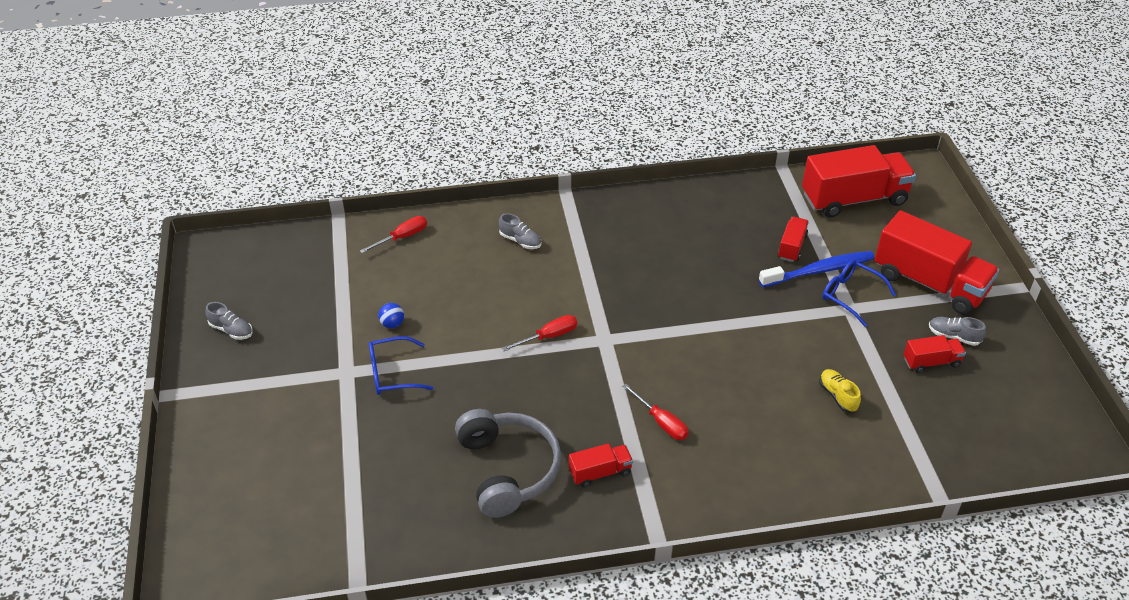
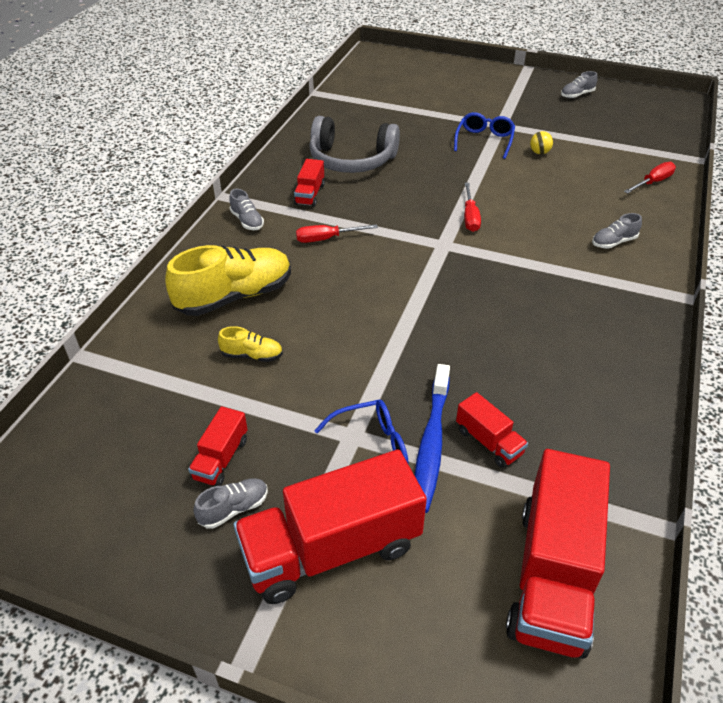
camera: 120 degrees right, 0 degrees up
(392, 324) = (539, 152): blue ball -> yellow ball
(402, 237) = (652, 182): red screwdriver -> red screwdriver turned 120 degrees counterclockwise
(684, 500) = (247, 221): none -> grey shoe
(790, 445) = (234, 296): none -> yellow shoe

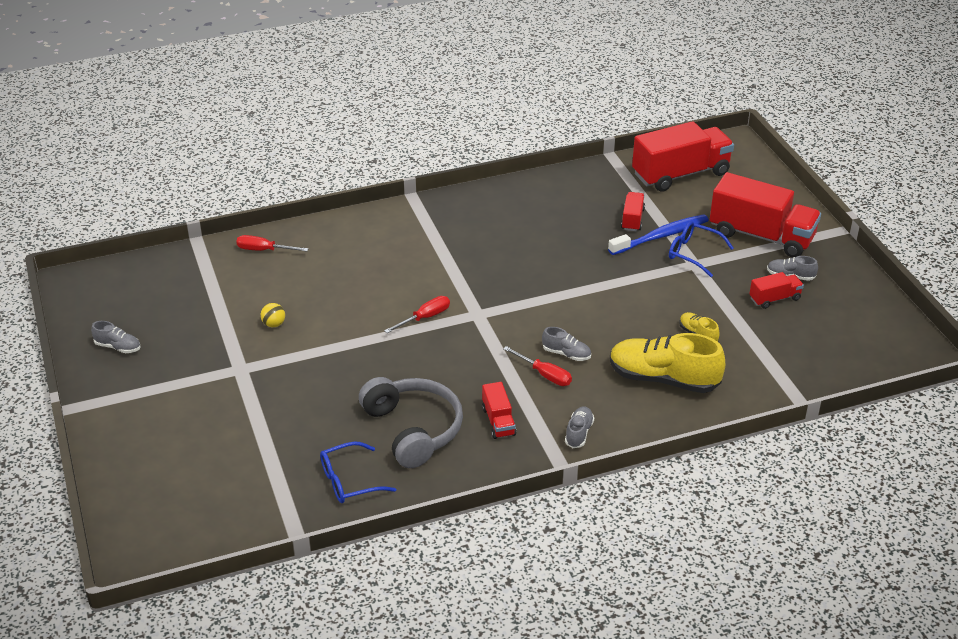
camera: 130 degrees left, 5 degrees down
(310, 194) = (498, 421): red truck -> red truck turned 105 degrees clockwise
(484, 140) = (284, 365): blue glasses -> blue glasses (349, 481)
(613, 242) = (379, 241): grey shoe -> grey shoe (566, 354)

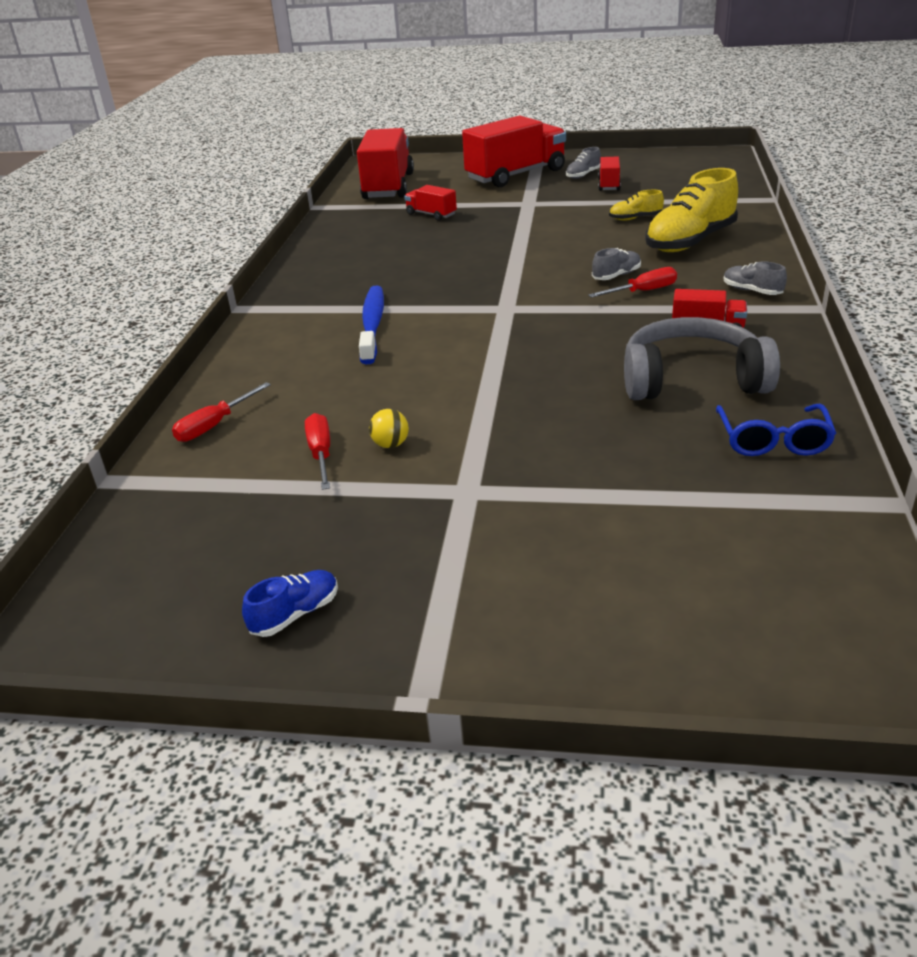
camera: 60 degrees left, 5 degrees down
(118, 347) = (295, 614): grey shoe -> blue shoe
(425, 317) = (482, 338): red screwdriver -> red screwdriver (321, 454)
(661, 236) = (471, 208): blue toothbrush -> blue toothbrush (372, 325)
(693, 253) = (512, 201): blue glasses -> none

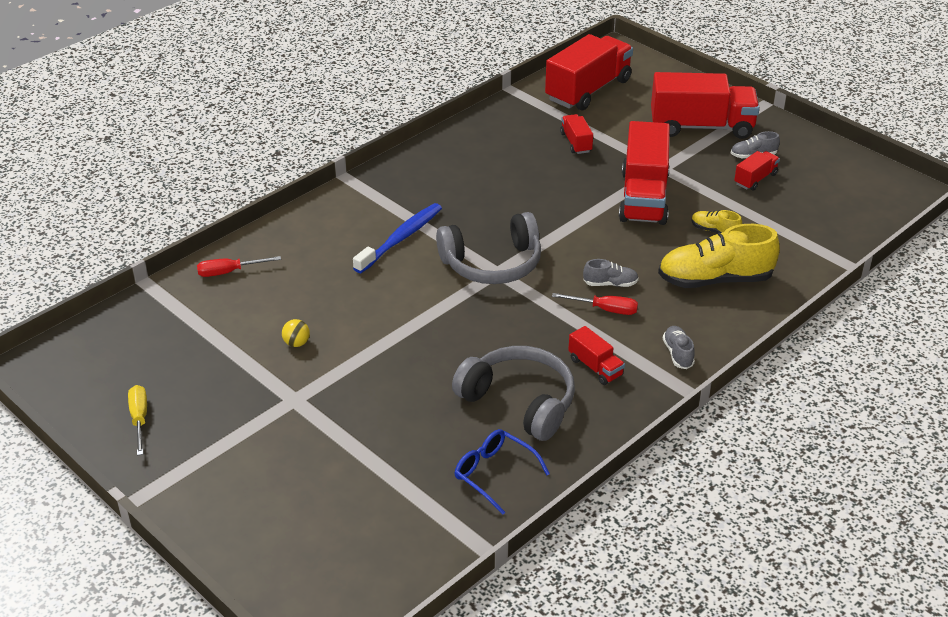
camera: 35 degrees right, 5 degrees up
(295, 614) = (139, 419): blue shoe -> yellow screwdriver
(321, 454) = (256, 327): red screwdriver -> none
(492, 305) = (492, 264): none -> grey headphones
(544, 222) = (643, 197): none -> red truck
(773, 441) = (494, 474): blue glasses -> blue glasses turned 90 degrees clockwise

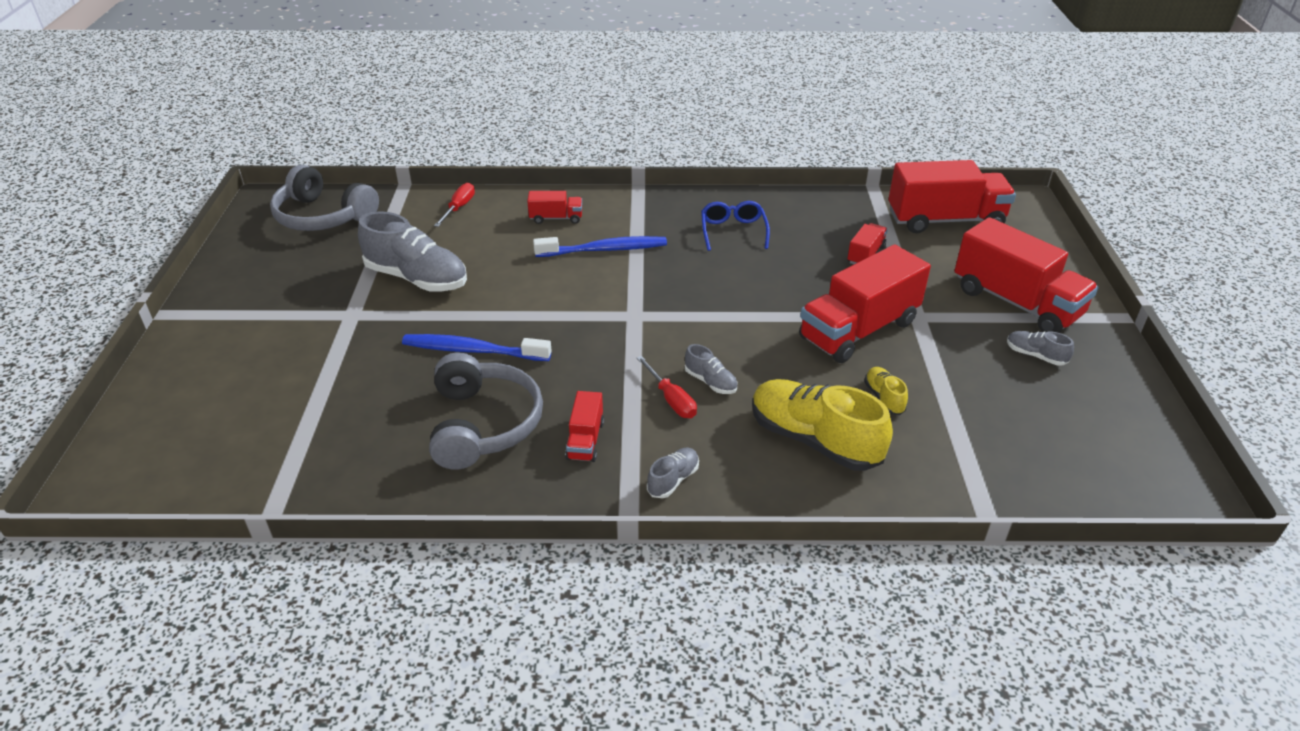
camera: 45 degrees right, 0 degrees up
(139, 419) = (255, 266): yellow screwdriver -> none
(229, 272) = (459, 208): red screwdriver -> red screwdriver turned 75 degrees clockwise
(296, 343) = (417, 278): yellow ball -> grey shoe
(430, 364) = (473, 350): none -> blue toothbrush
(492, 264) = (640, 307): grey headphones -> grey headphones (323, 216)
(494, 474) = (373, 465): blue glasses -> blue glasses (733, 231)
(755, 179) = (1003, 377): red truck -> red truck (556, 218)

